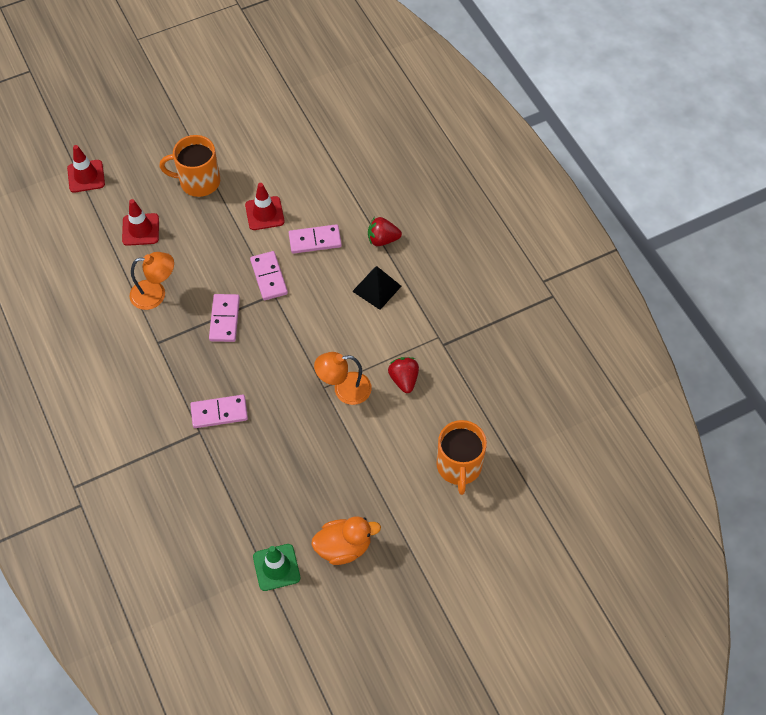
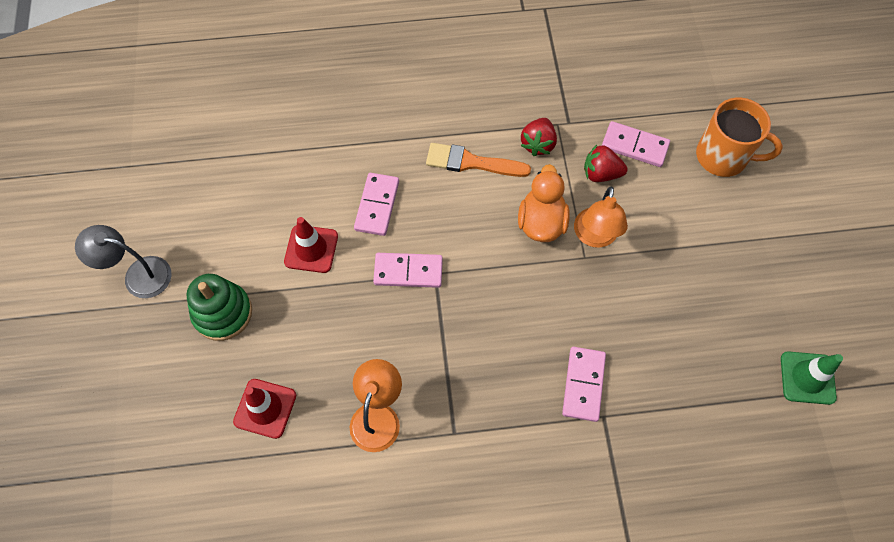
camera: 70 degrees left, 5 degrees up
(86, 176) = (136, 461): red traffic cone -> none
(198, 181) = (222, 313): orange mug -> green stacking toy
(209, 126) = (138, 275): none -> grey lamp
(225, 319) = (450, 340): pink domino -> pink domino (634, 146)
(344, 547) = (795, 298): orange duck -> orange duck (541, 222)
(377, 288) = (471, 162): black pyramid -> orange brush
(382, 239) = (407, 136): red strawberry -> red strawberry (538, 144)

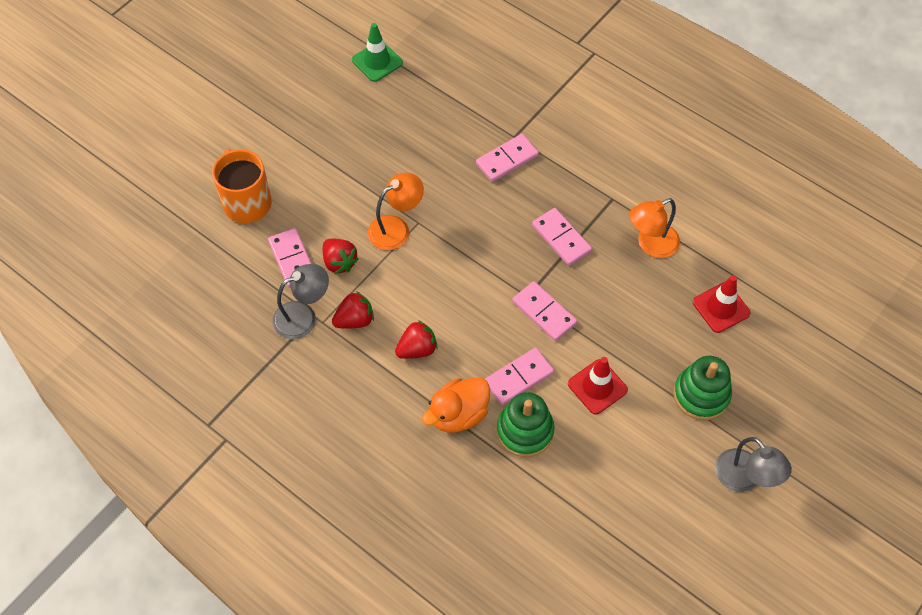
camera: 135 degrees left, 5 degrees down
(335, 173) = (525, 431): none -> green stacking toy
(459, 349) = (561, 238): none -> pink domino
(471, 162) = (417, 349): orange brush -> red strawberry
(541, 222) = (419, 267): orange duck -> orange duck (458, 414)
(575, 116) = (303, 316): none -> grey lamp

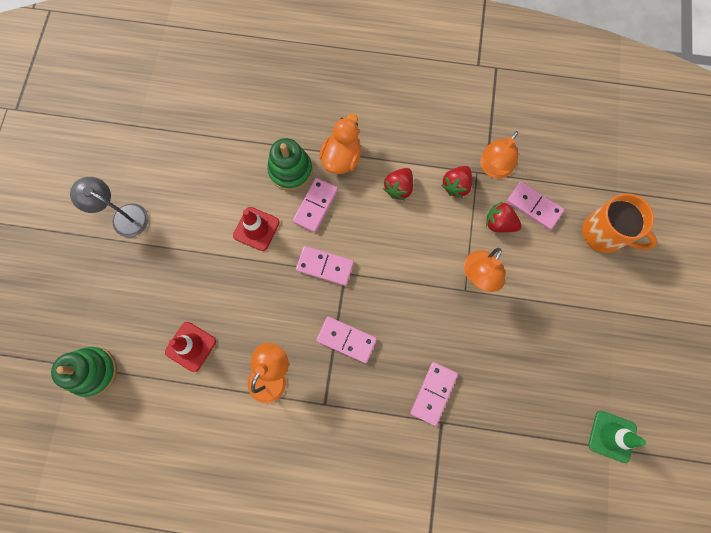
camera: 150 degrees right, 15 degrees up
(303, 316) = (493, 169): grey lamp -> orange lamp
(701, 395) = (178, 263): green stacking toy -> green stacking toy (93, 371)

